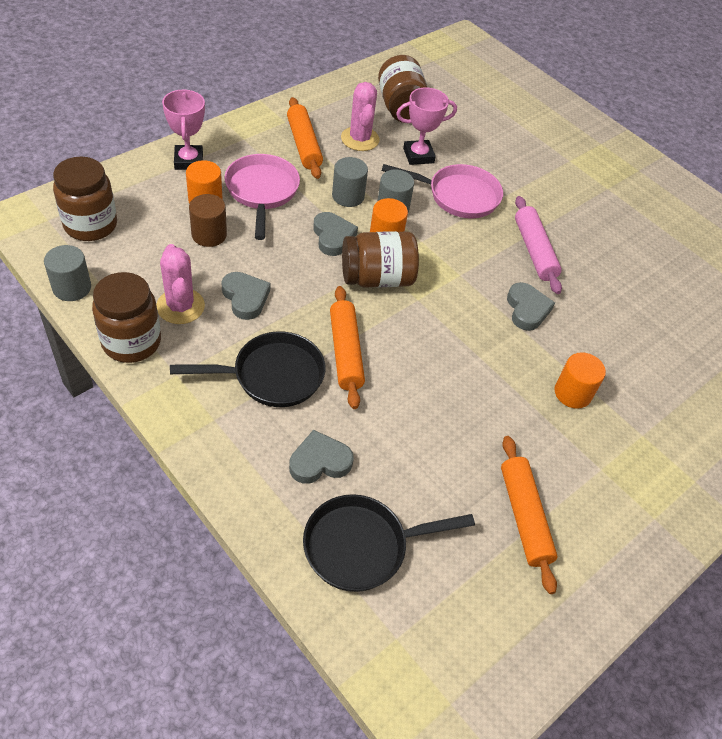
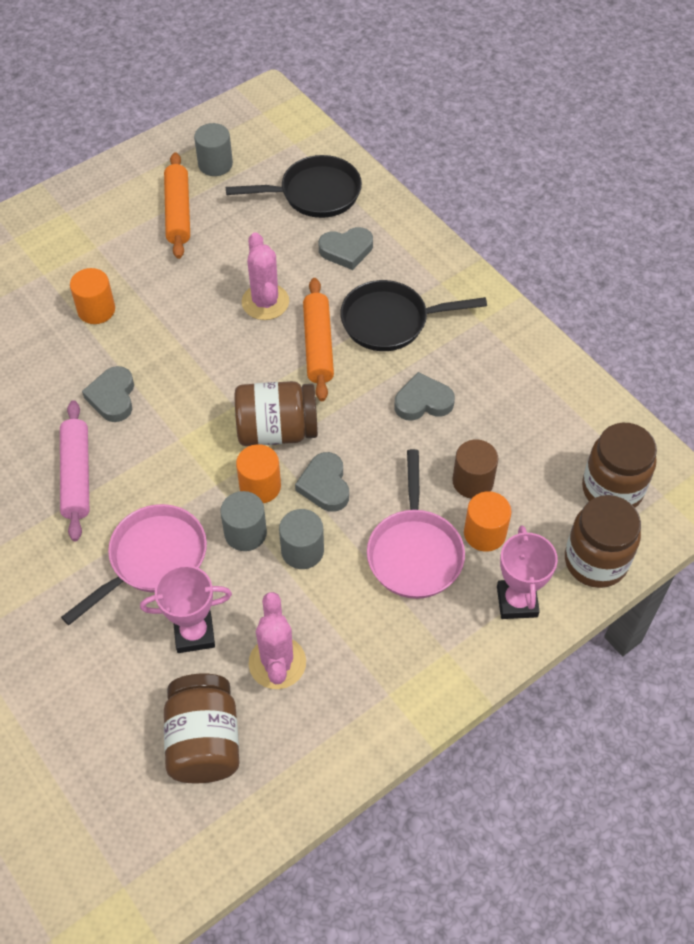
camera: 170 degrees left, 5 degrees up
(72, 288) = (606, 407): grey cylinder -> grey cylinder (215, 164)
(131, 342) = (530, 351): brown jar -> brown jar (595, 561)
(180, 306) = (489, 389): pink cactus -> pink cactus (265, 302)
(245, 298) = (423, 402): grey heart -> grey heart turned 105 degrees clockwise
(303, 144) = (360, 645): orange rolling pin -> none
(458, 196) = (153, 559): pink pan -> pink pan turned 120 degrees clockwise

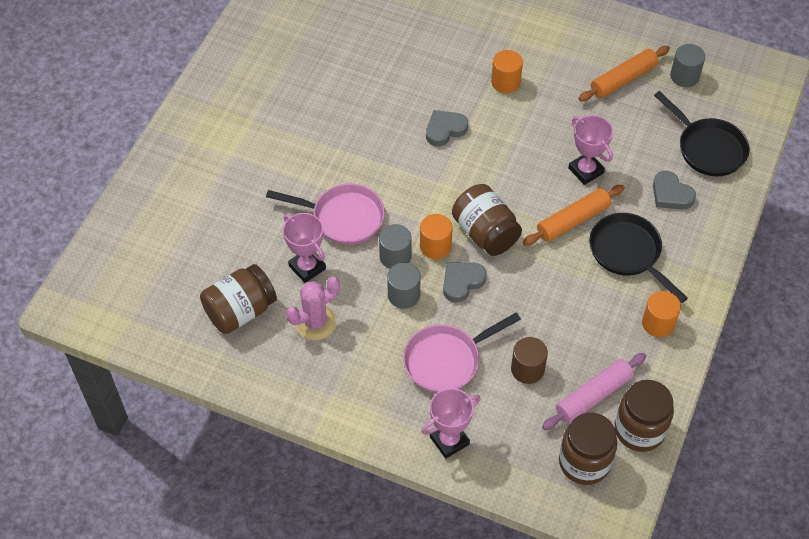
camera: 60 degrees right, 0 degrees up
(77, 476) = (374, 145): pink rolling pin -> pink rolling pin (593, 396)
(265, 302) = (586, 170): pink cactus -> pink trophy
(423, 402) = (572, 307): grey heart -> none
(484, 533) = (490, 396): orange cylinder -> orange cylinder (658, 323)
(595, 561) = (515, 477): brown jar -> brown jar (639, 430)

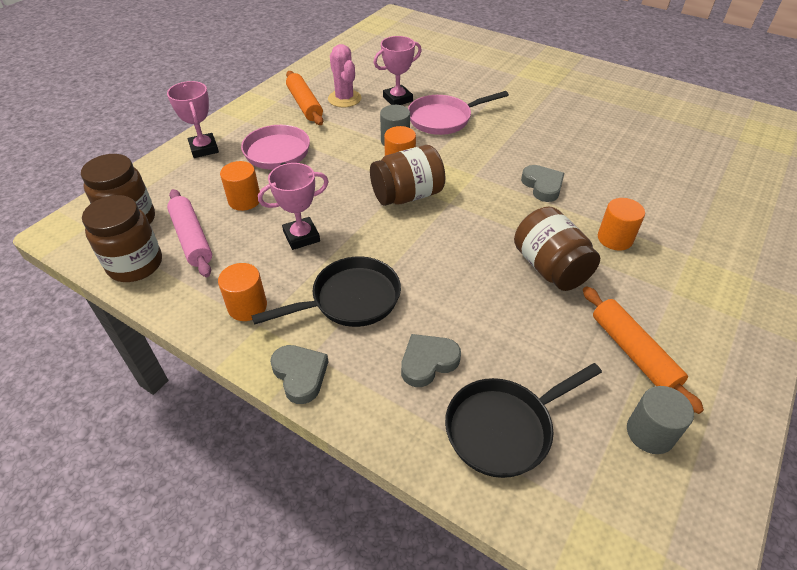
camera: 100 degrees right, 10 degrees down
(240, 311) = (367, 70): brown jar -> brown jar (550, 268)
(343, 217) = (443, 119): pink pan -> pink pan turned 45 degrees clockwise
(403, 295) = (353, 141): grey cylinder -> none
(462, 282) = (355, 174): grey heart -> grey heart (300, 375)
(527, 369) = (244, 200): brown cylinder -> orange cylinder
(573, 220) = (408, 261): orange rolling pin -> orange rolling pin (305, 104)
(586, 170) = (477, 285): pink trophy -> pink trophy (301, 236)

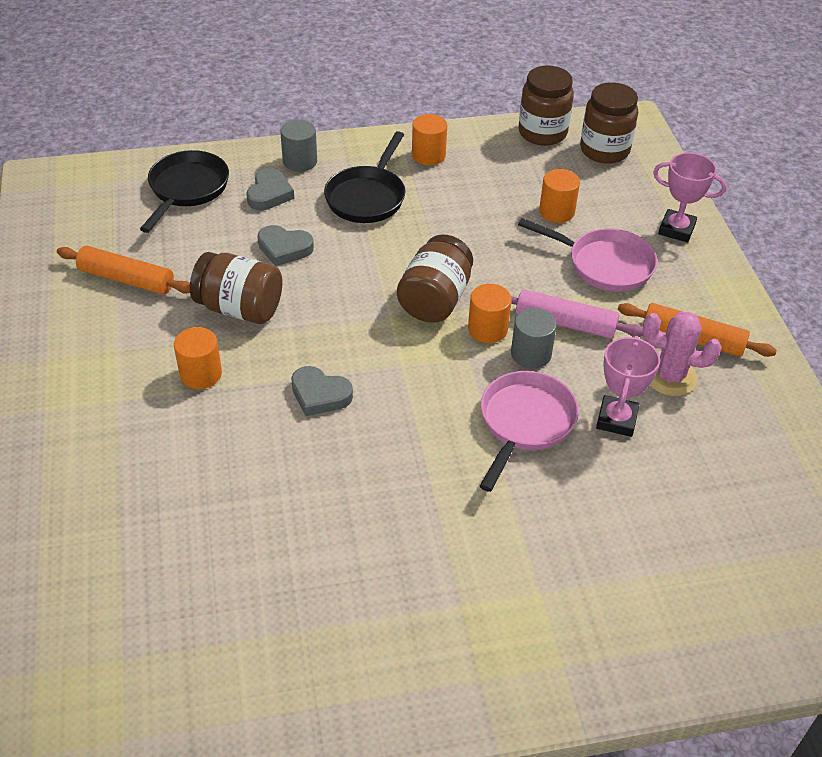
camera: 135 degrees right, 0 degrees up
(192, 238) = (539, 166): pink rolling pin -> pink rolling pin (565, 323)
(300, 375) = (341, 146): grey heart -> grey heart (284, 248)
(301, 236) = (466, 214): pink trophy -> none
(650, 433) = (89, 236): grey cylinder -> grey cylinder (300, 161)

